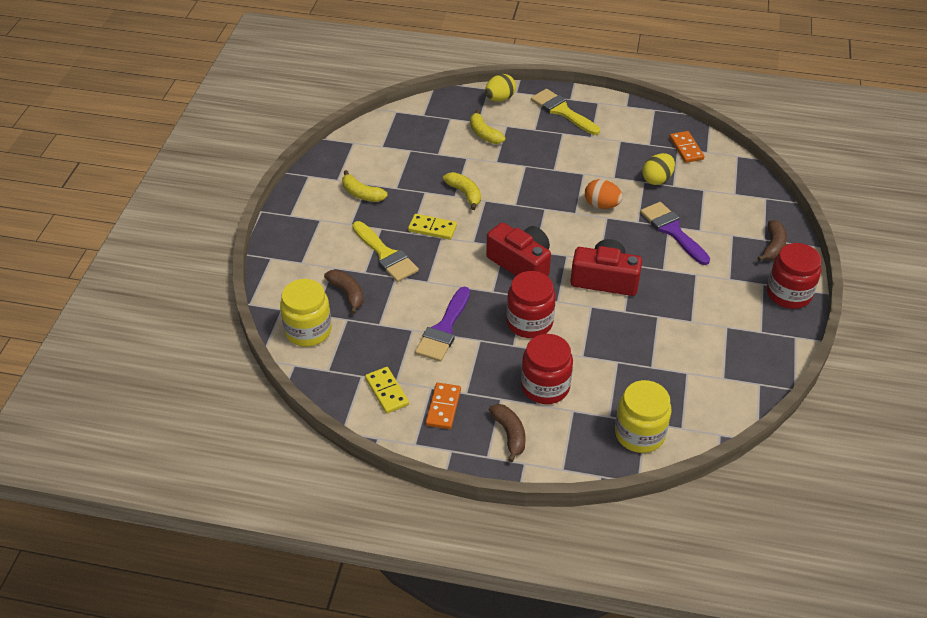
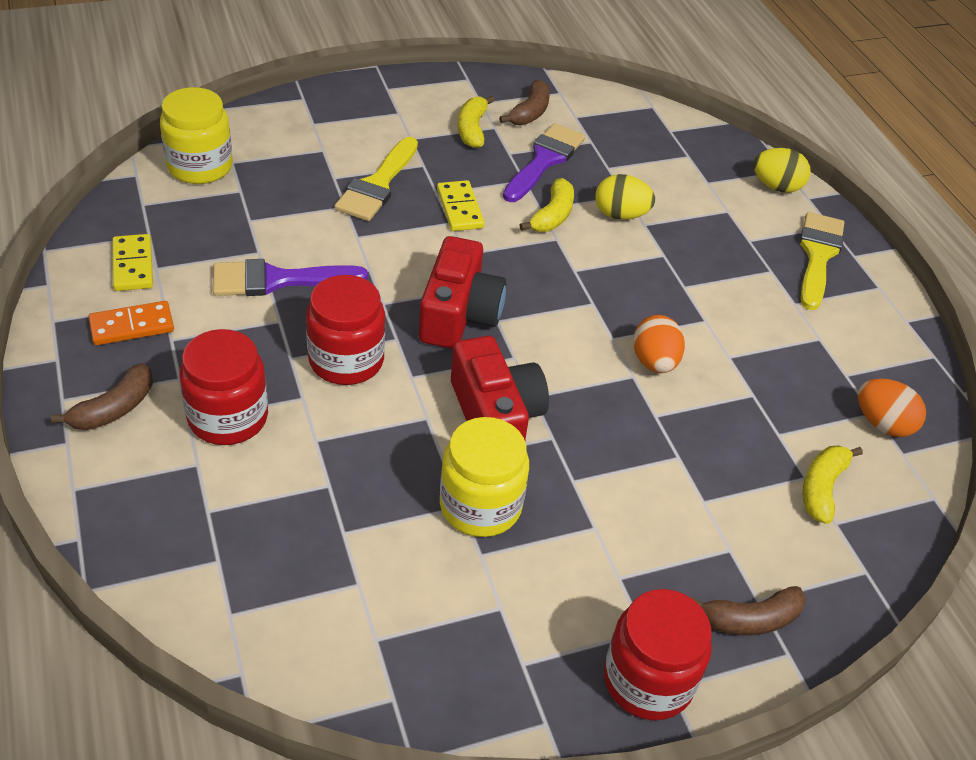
camera: 55 degrees right, 0 degrees up
(347, 293) = (285, 176): brown banana -> brown banana (530, 112)
(386, 392) = (132, 265): yellow domino -> yellow domino turned 45 degrees counterclockwise
(484, 134) = (689, 195): yellow banana -> yellow banana (822, 488)
(639, 434) = (188, 561): yellow jar -> yellow jar (480, 506)
(657, 179) = (773, 409): yellow egg -> yellow egg (620, 215)
(672, 231) = (671, 465): purple brush -> purple brush (544, 160)
(686, 148) = (882, 424): orange domino -> orange egg

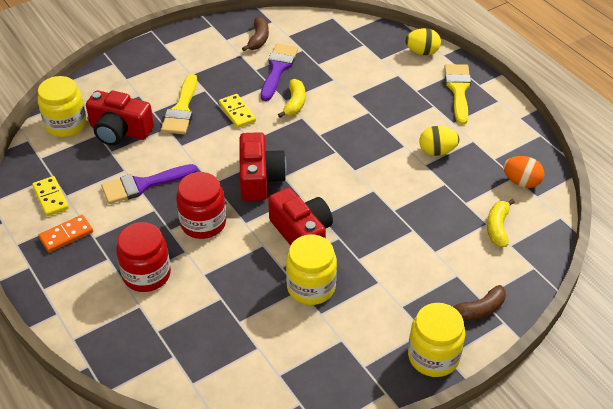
camera: 10 degrees left, 0 degrees up
(114, 409) = (77, 287): brown banana -> none
(274, 194) = (120, 131): none -> red camera
(472, 129) = (226, 59): yellow banana -> none
(620, 215) = (335, 93): yellow egg -> yellow egg (437, 151)
(648, 680) = (433, 356): red jar -> yellow jar
(654, 362) = (383, 178): orange egg -> none

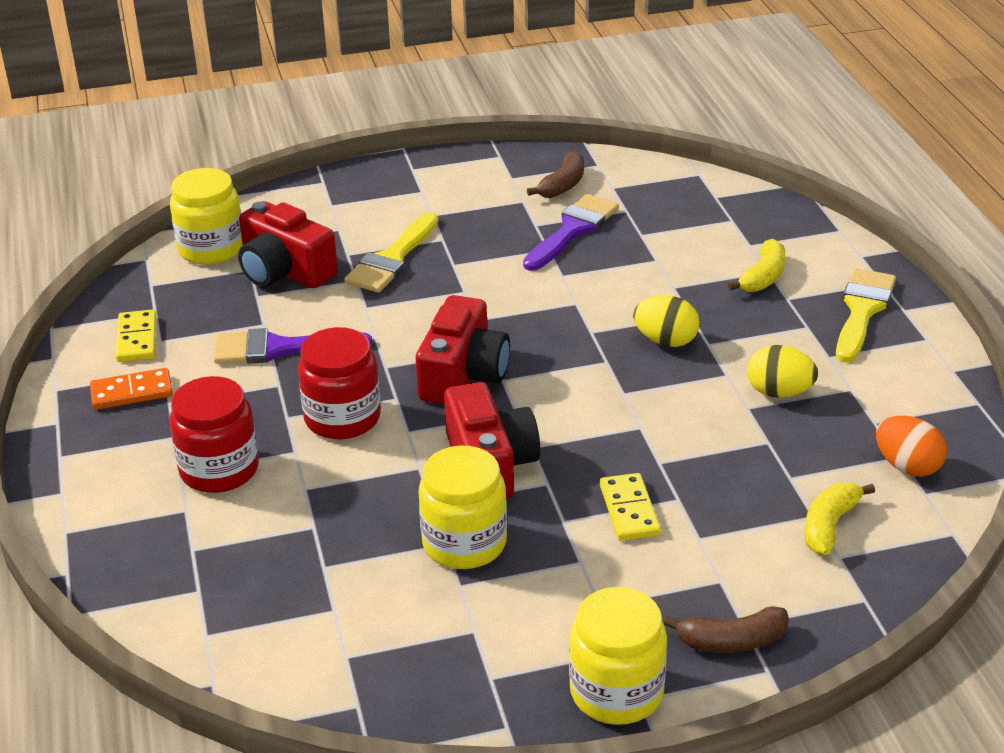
camera: 20 degrees right, 10 degrees down
(237, 112) = (476, 278): yellow domino -> yellow domino (629, 510)
(294, 103) = (574, 282): yellow banana -> yellow banana (763, 277)
(422, 52) = (826, 246): yellow egg -> yellow egg (666, 341)

